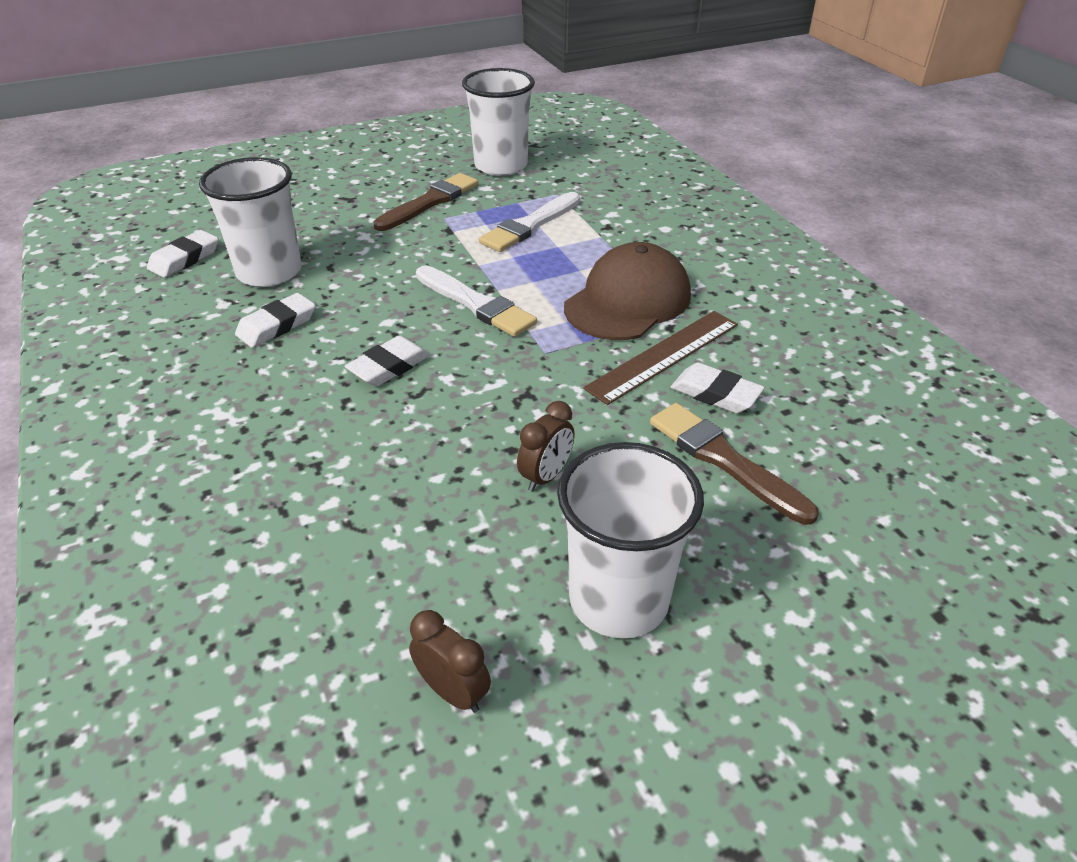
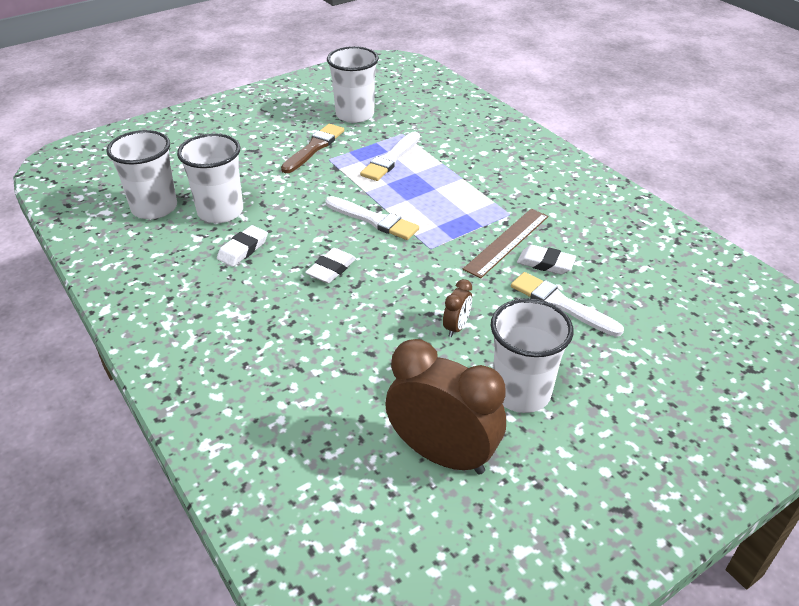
camera: 10 degrees left, 0 degrees up
(185, 259) = (154, 208): white eraser -> white cup
(453, 692) = (442, 454): brown clock -> brown clock, size x2.28
(627, 301) = (473, 207): brown cap -> none
(724, 460) = (561, 304): brown brush -> white brush

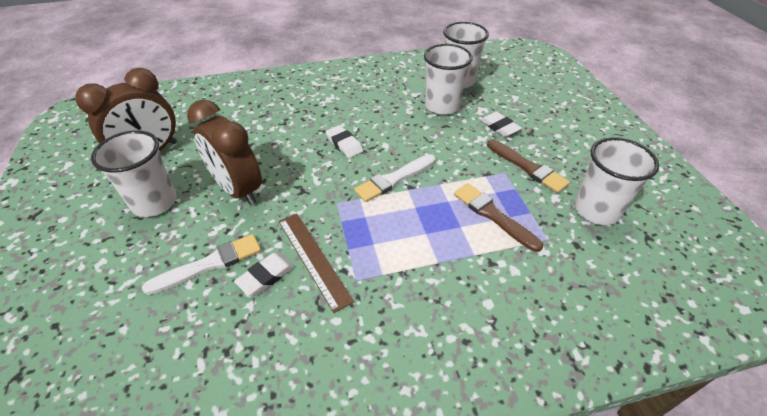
camera: 110 degrees right, 5 degrees up
(243, 249) = (390, 110): white eraser -> white eraser (499, 127)
(391, 159) = (493, 215): white brush -> brown brush
(456, 327) = (238, 190): brown clock -> brown clock, size x2.28

